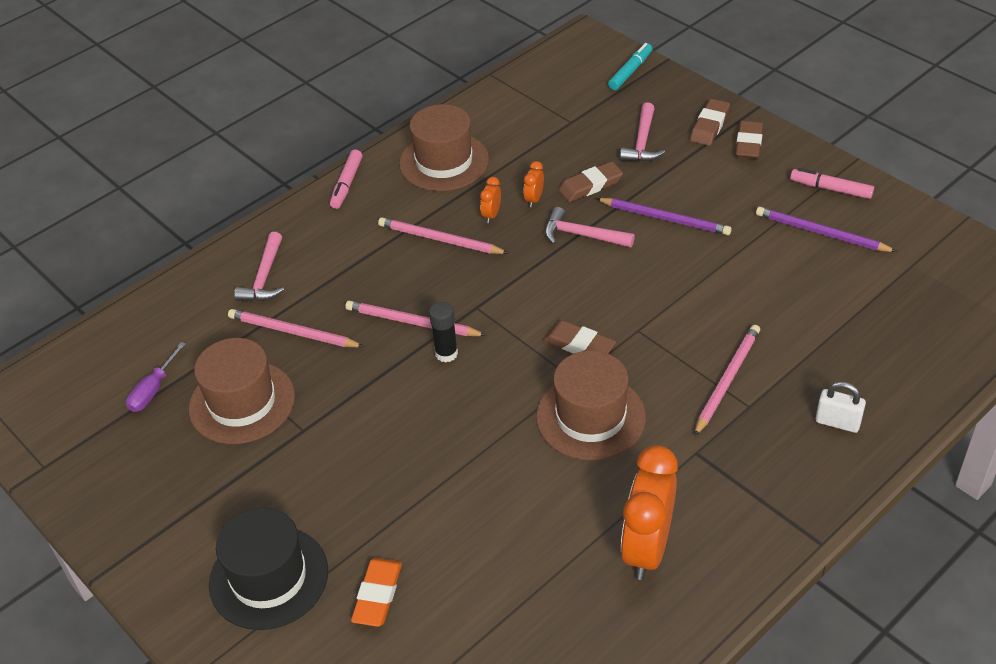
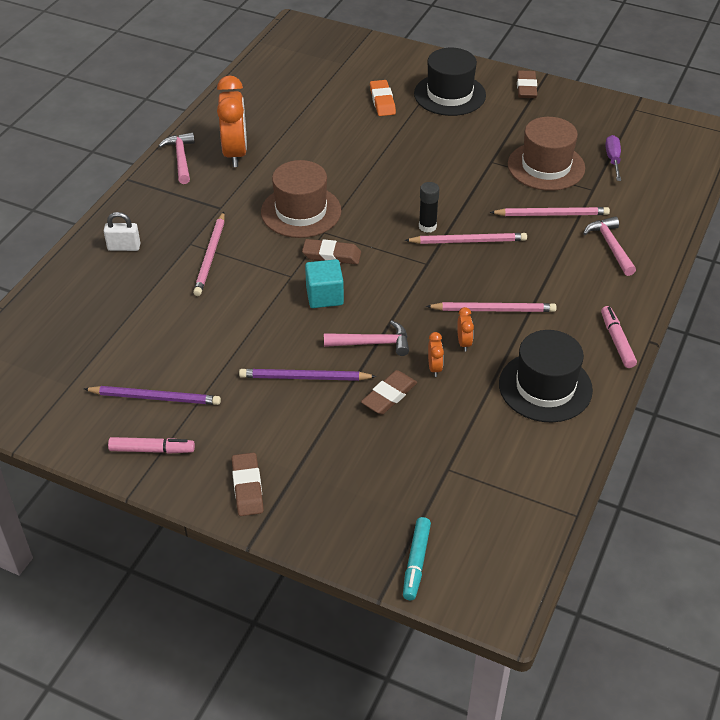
camera: 155 degrees right, 0 degrees up
(444, 162) = (545, 387): brown hat -> black hat
(609, 296) = (324, 296): none -> turquoise cube
(642, 142) = (360, 460): pink hammer -> pink hammer (181, 158)
(710, 126) = (296, 501): brown eraser -> brown eraser (526, 88)

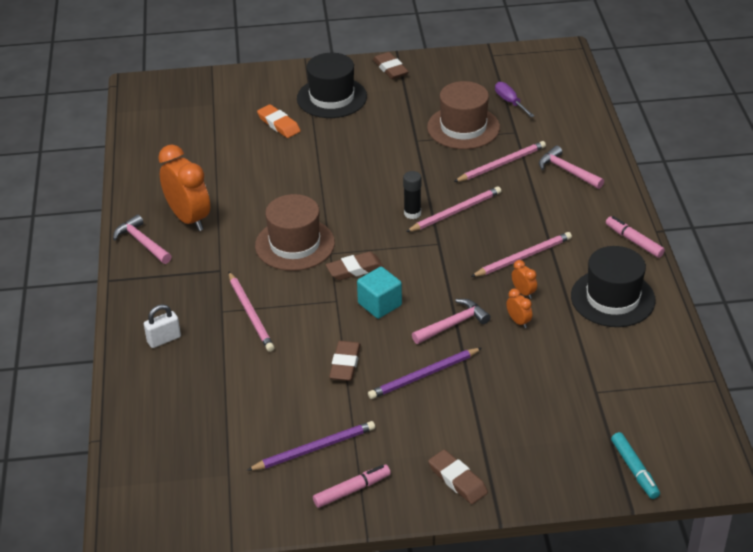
camera: 30 degrees left, 5 degrees down
(389, 395) = (503, 358): brown eraser -> brown eraser (345, 364)

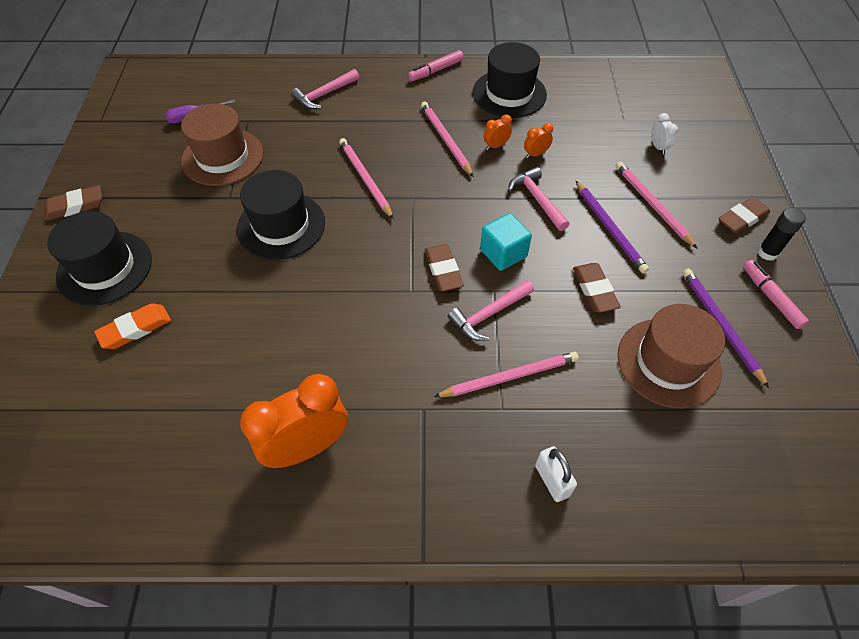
camera: 85 degrees left, 15 degrees up
(142, 242) = (346, 512): pink hammer -> pink hammer (489, 314)
(295, 244) = (389, 324): brown hat -> brown hat (668, 362)
(345, 364) = (594, 290): brown eraser -> brown eraser turned 60 degrees clockwise
(389, 173) = (281, 225): none -> black hat
(412, 213) = (359, 213): black glue stick -> black glue stick (767, 253)
(501, 164) = (297, 137): pink pencil -> pink pencil (652, 205)
(556, 418) = (658, 147): none -> white clock
(634, 469) = (710, 112): turquoise marker -> none

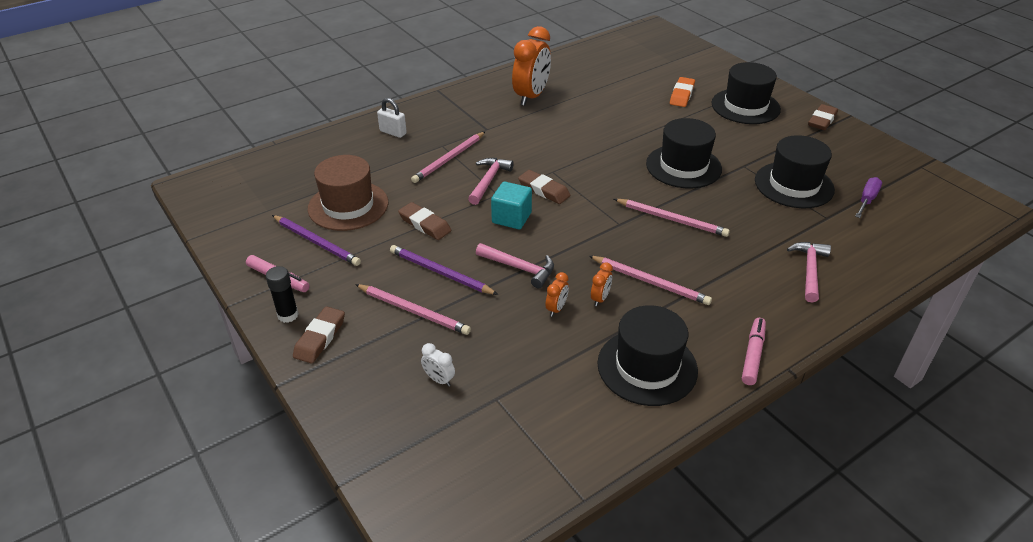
camera: 145 degrees right, 15 degrees down
(222, 157) = (794, 185): brown hat -> black hat

